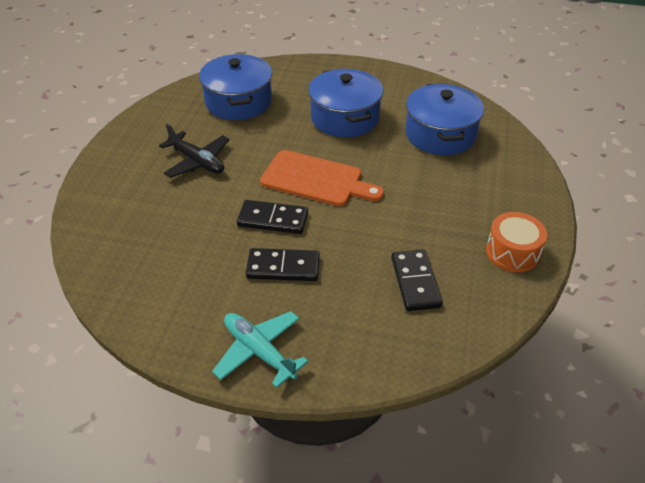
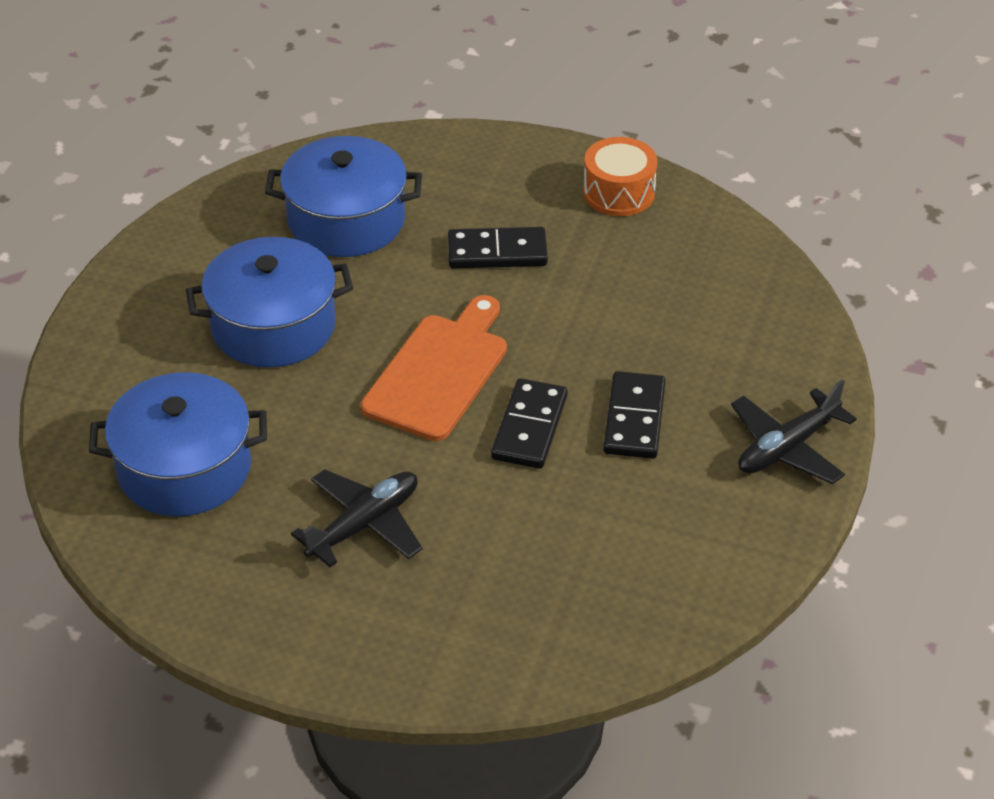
camera: 85 degrees left, 0 degrees up
(259, 351) = (787, 448): turquoise plane -> black plane
(415, 282) = (668, 288): black domino -> black domino (497, 252)

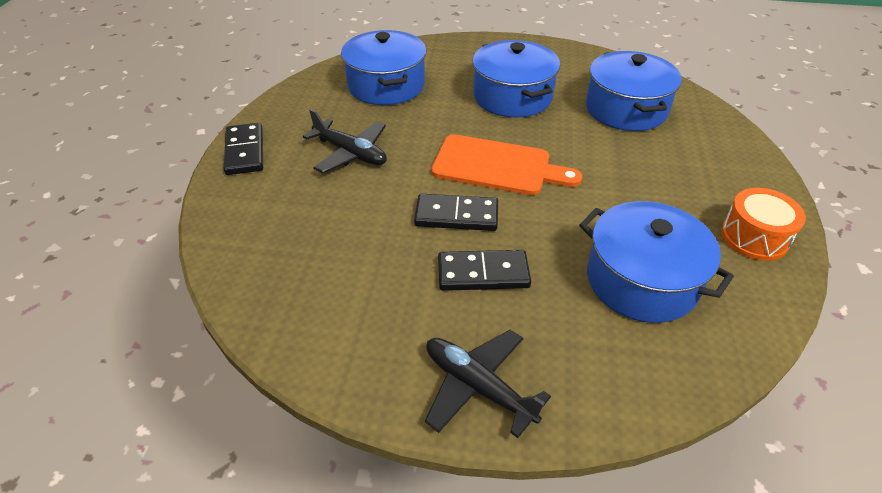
camera: 80 degrees right, 0 degrees up
(497, 252) = (636, 178): black domino -> black domino (245, 151)
(667, 295) = (641, 280): none -> blue pot

